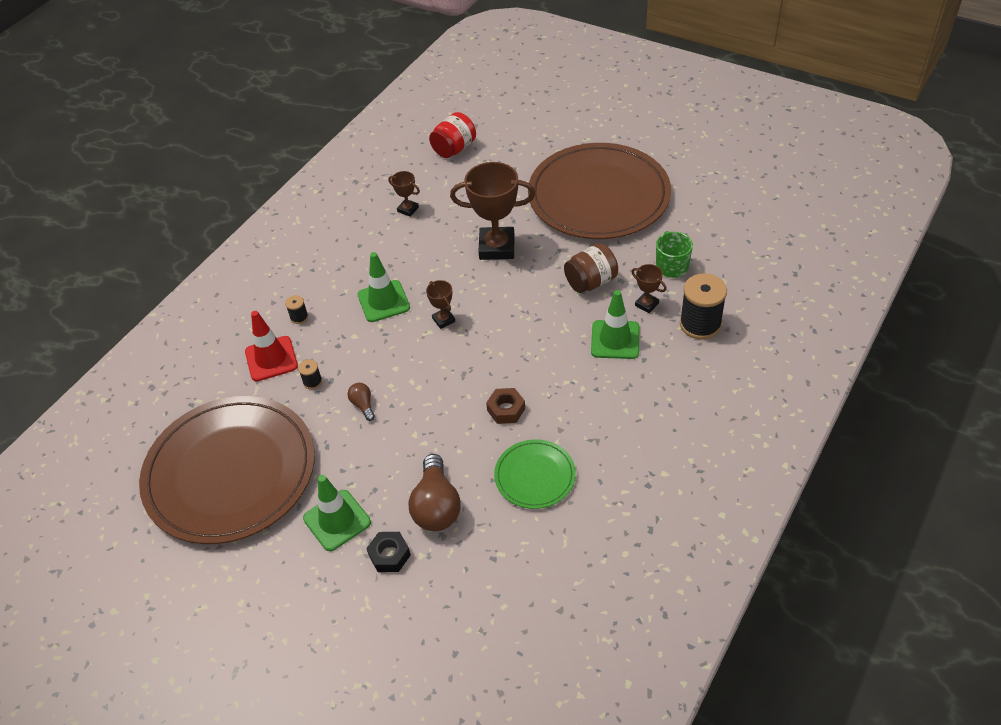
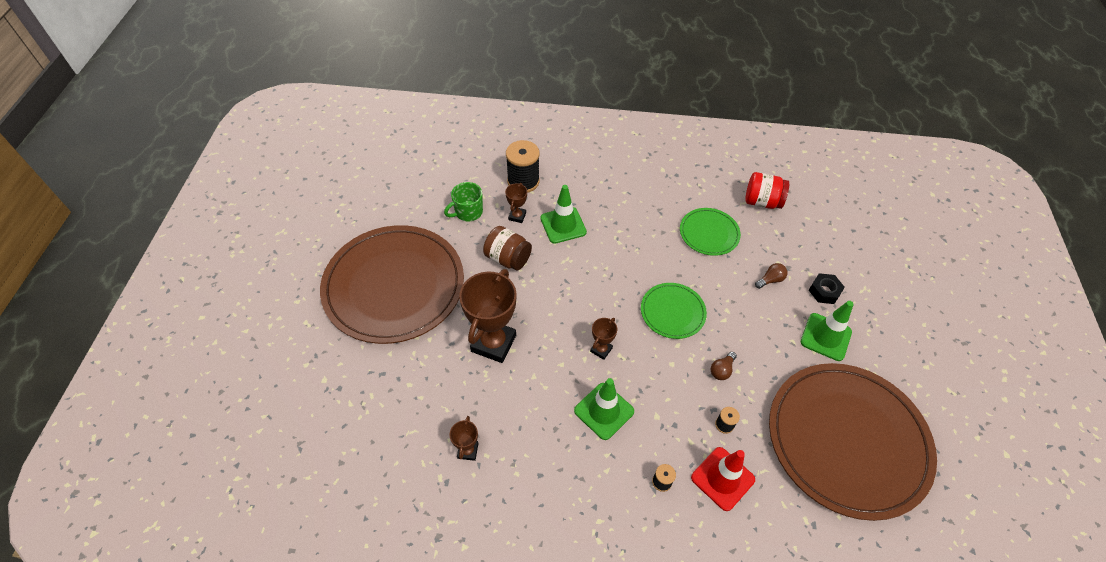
camera: 120 degrees left, 5 degrees up
(436, 506) = (770, 280): brown light bulb -> brown light bulb, size x0.49
(450, 393) = (672, 312): none -> green plate
(454, 149) = (350, 448): red jar -> red jar (762, 201)
(497, 247) = (493, 343): brown trophy -> brown trophy turned 45 degrees clockwise
(506, 409) = (666, 269): brown nut -> none

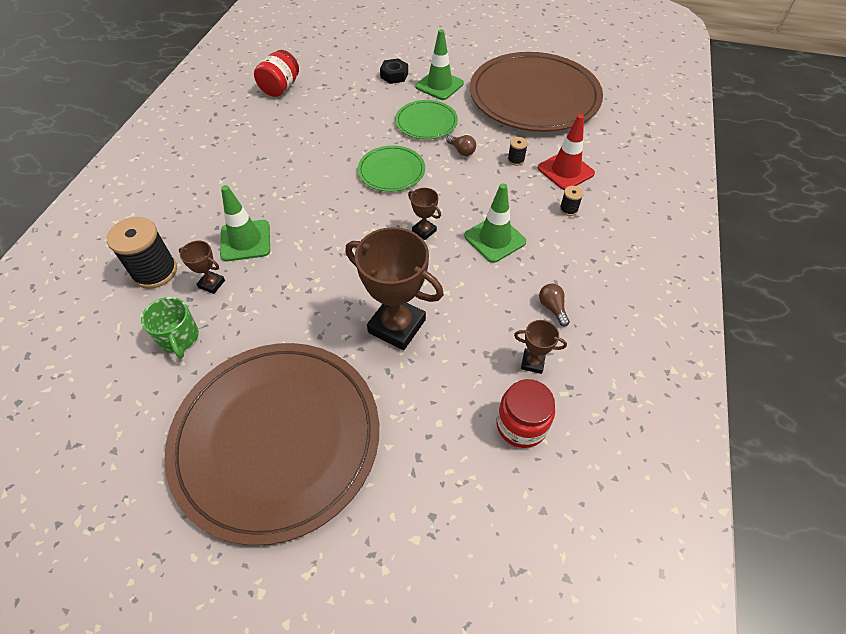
camera: 80 degrees left, 0 degrees up
(409, 444) = (521, 425): none -> red jar
(508, 258) = (276, 300): brown jar -> none
(709, 233) = (304, 129): green plate -> green plate (426, 122)
(770, 280) = (373, 102): brown light bulb -> brown light bulb (552, 308)

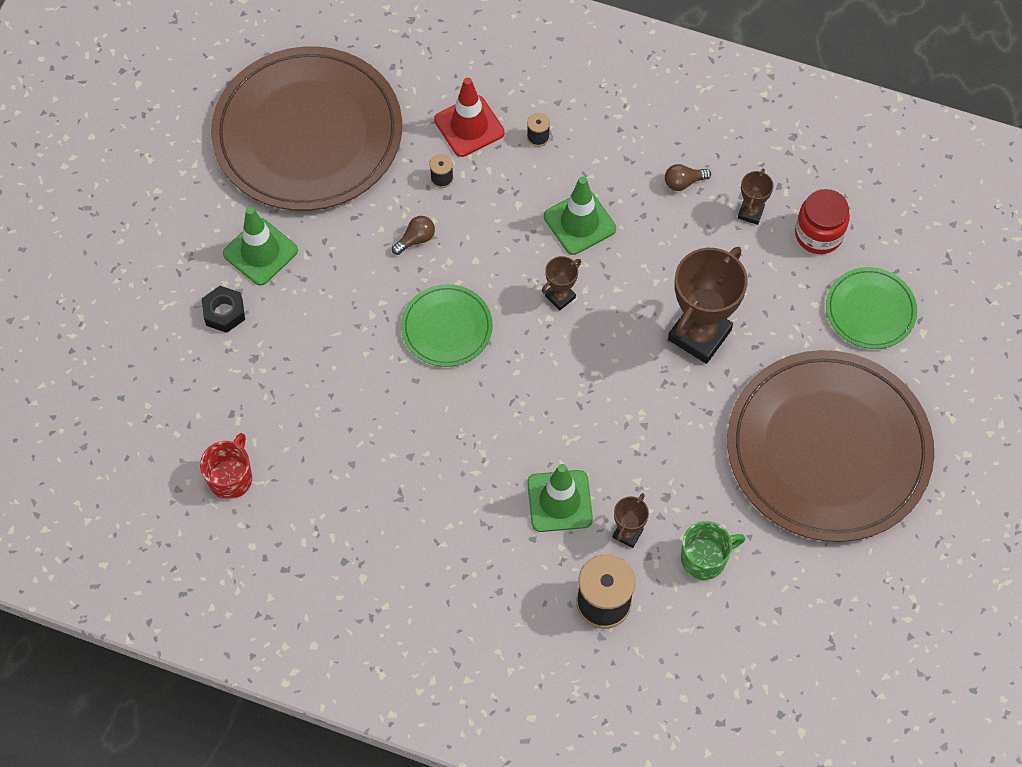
camera: 85 degrees left, 10 degrees up
(280, 88) = (231, 478): red jar -> red mug
(426, 122) = (347, 277): green plate -> green plate (870, 310)

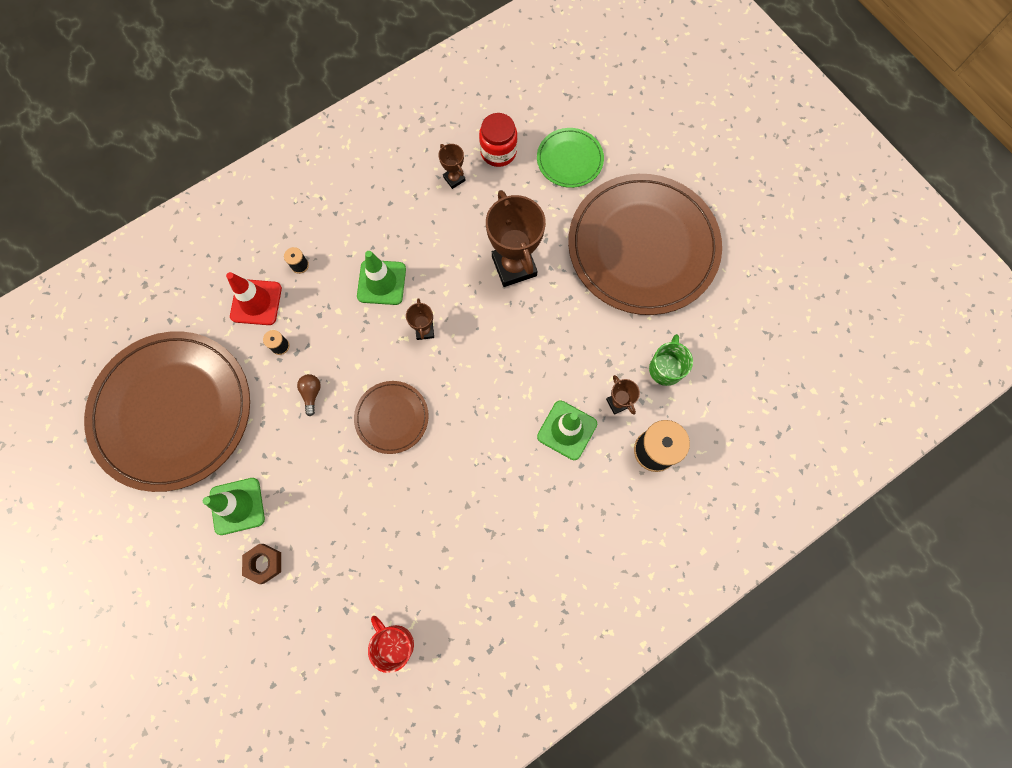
camera: 55 degrees left, 10 degrees up
(224, 312) = (264, 563): black nut -> brown nut
(447, 327) = (392, 417): green plate -> brown plate
(683, 182) = (402, 202): brown light bulb -> none

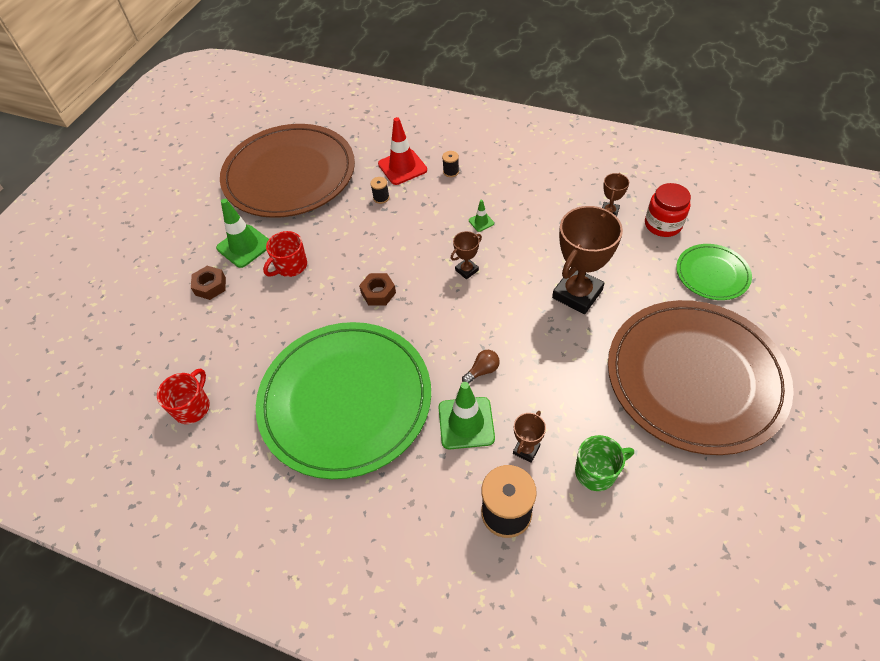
camera: 60 degrees right, 20 degrees down
(299, 476) = (290, 266): none -> red mug
(311, 394) = (359, 235): brown light bulb -> brown light bulb (482, 371)
(381, 282) = (481, 222): green traffic cone -> green traffic cone, size x0.48
(392, 417) = (378, 293): brown plate -> brown nut
(481, 509) = (345, 400): none -> green plate

